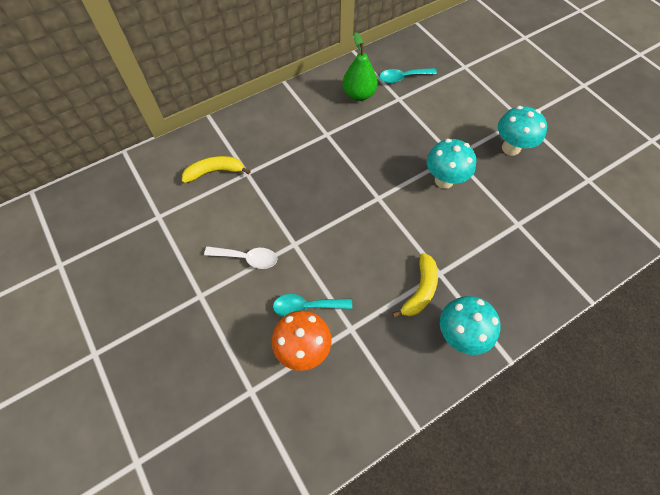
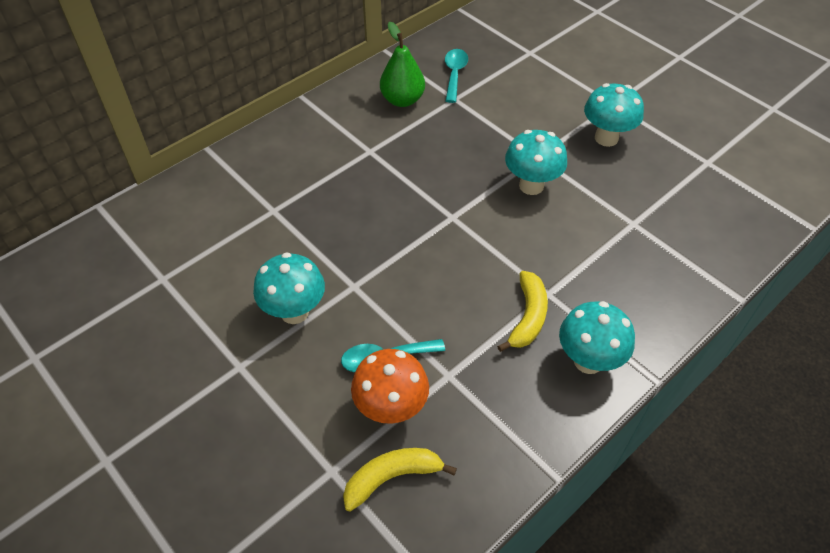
camera: 10 degrees left, 10 degrees down
(215, 172) = (229, 214): yellow banana -> yellow banana (392, 477)
(247, 258) = (294, 312): white spoon -> turquoise mushroom
(402, 78) = (454, 74): turquoise spoon -> turquoise spoon turned 120 degrees clockwise

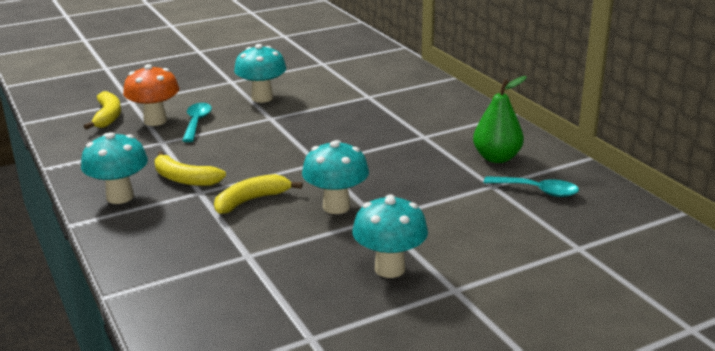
camera: 105 degrees right, 25 degrees down
(546, 247) = (251, 200): none -> yellow banana

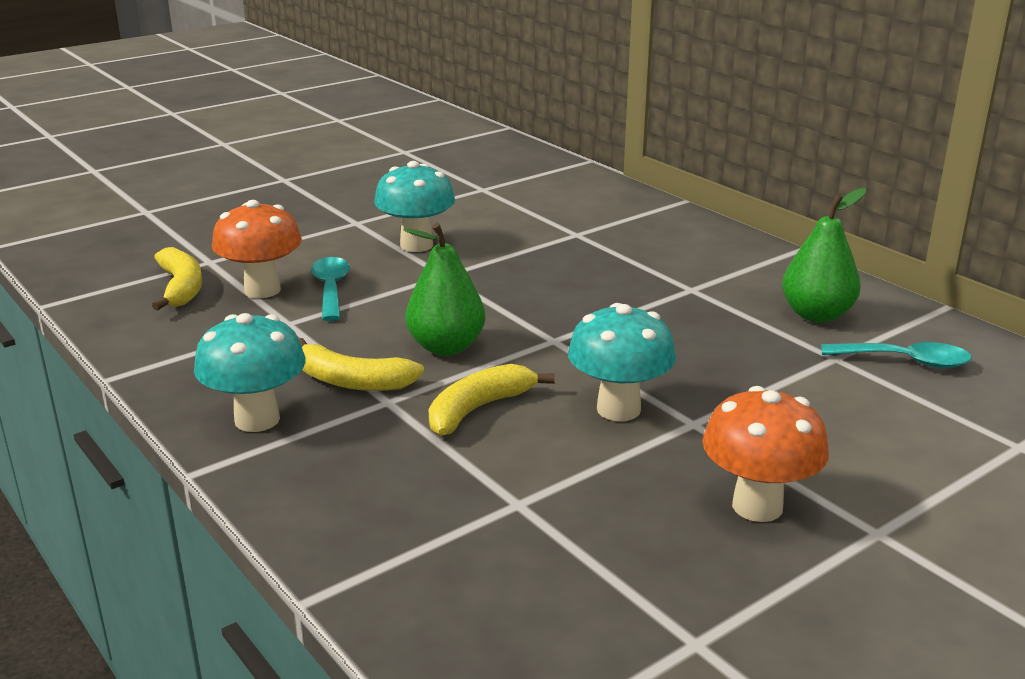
camera: 10 degrees left, 0 degrees up
(250, 162) = (446, 347): none -> green pear
(390, 269) = (757, 506): turquoise mushroom -> orange mushroom

